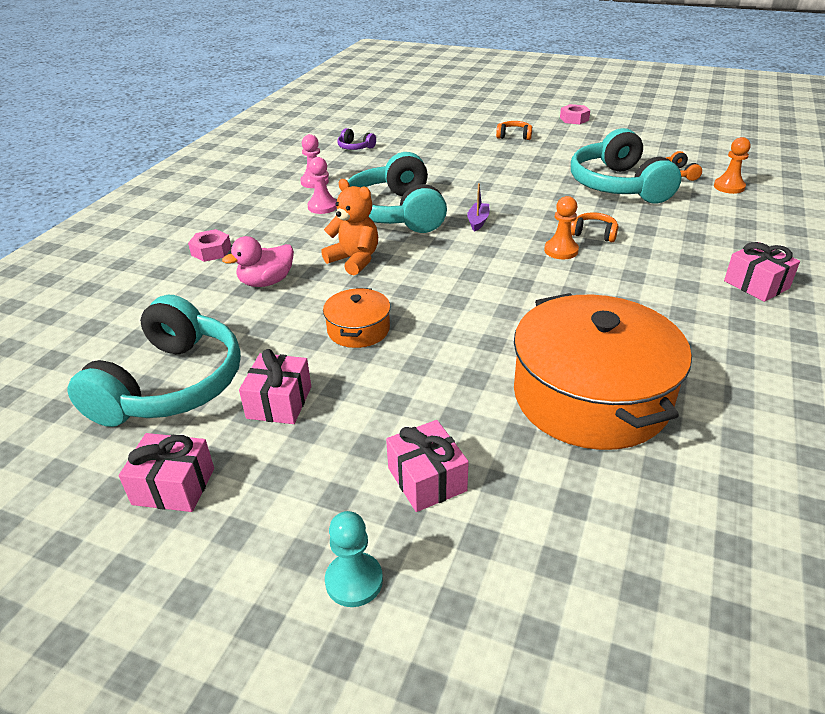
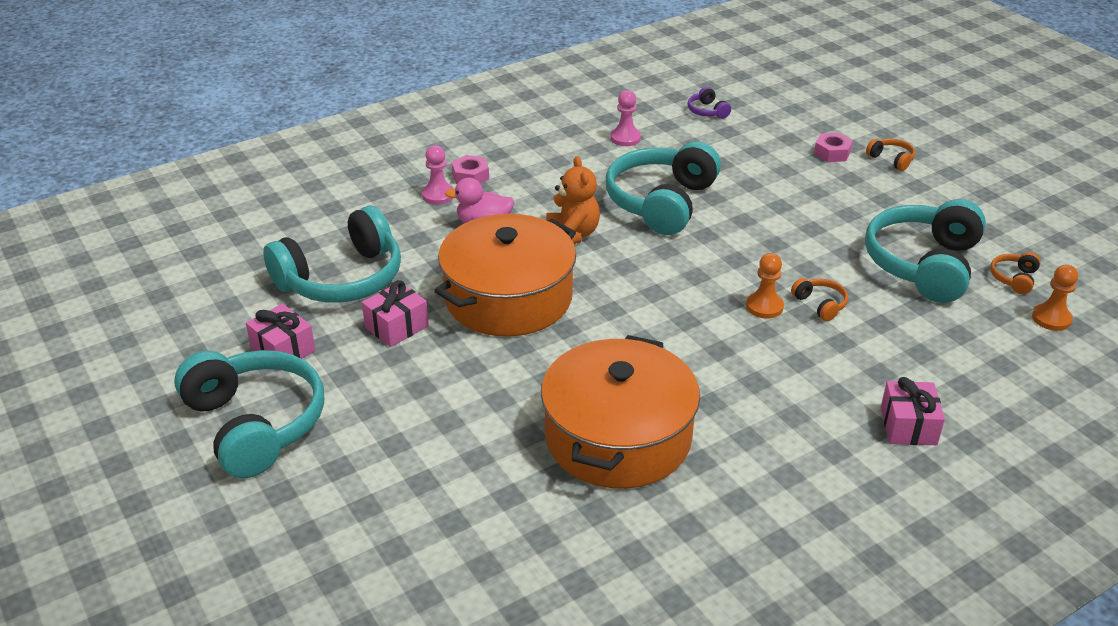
camera: 35 degrees right, 0 degrees up
(223, 589) = (255, 424): none -> turquoise headphones
(322, 207) = (603, 169): pink pawn -> pink pawn (438, 195)
(354, 581) = (327, 461): turquoise pawn -> none
(358, 329) = (508, 298): orange pot -> orange pot, size x2.16
(427, 479) = (433, 429): pink gift -> none
(478, 221) = (725, 243): purple boat -> none
(574, 119) = (994, 162): pink nut -> pink nut (832, 153)

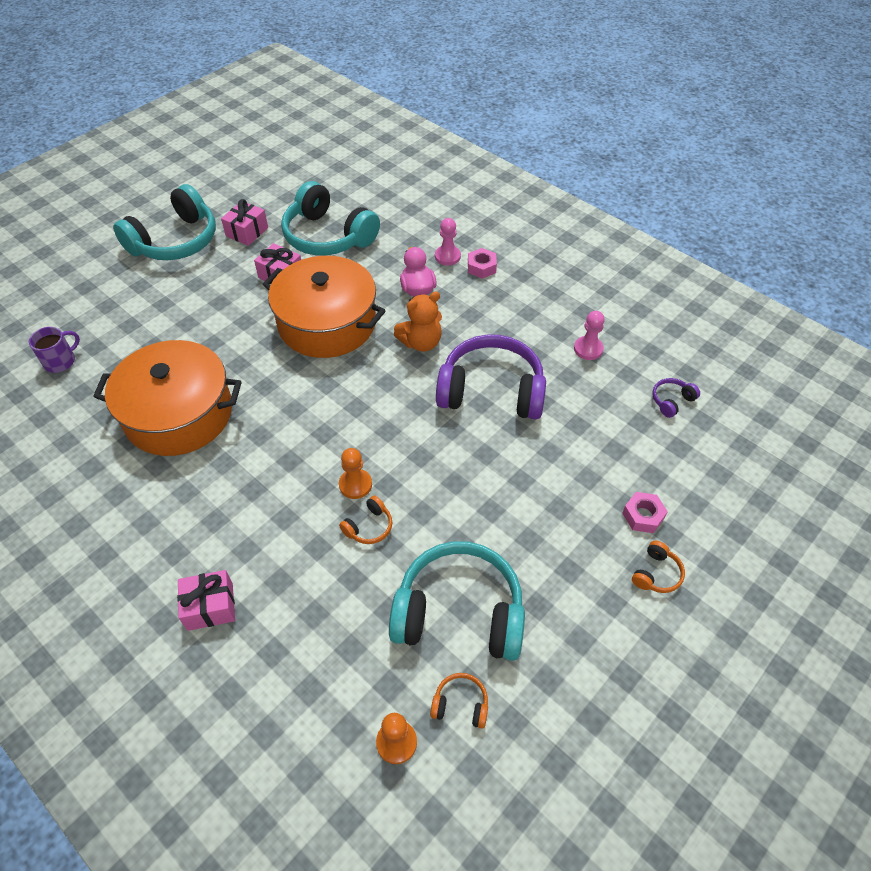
camera: 75 degrees right, 15 degrees up
(467, 562) = (60, 361): none -> purple mug
(661, 202) = (491, 391): turquoise headphones -> purple headphones

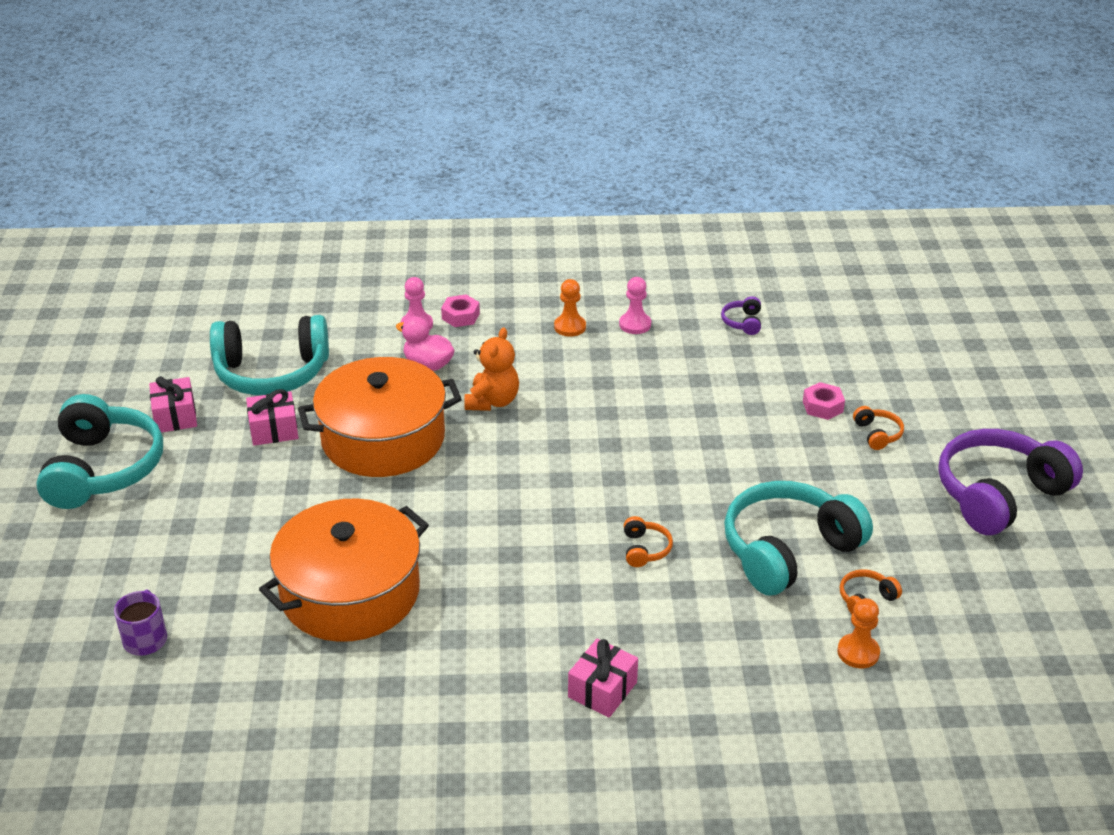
camera: 45 degrees left, 15 degrees down
(355, 485) = (591, 531): orange pawn -> orange pawn (570, 327)
(491, 391) = (602, 399): purple headphones -> purple headphones (998, 494)

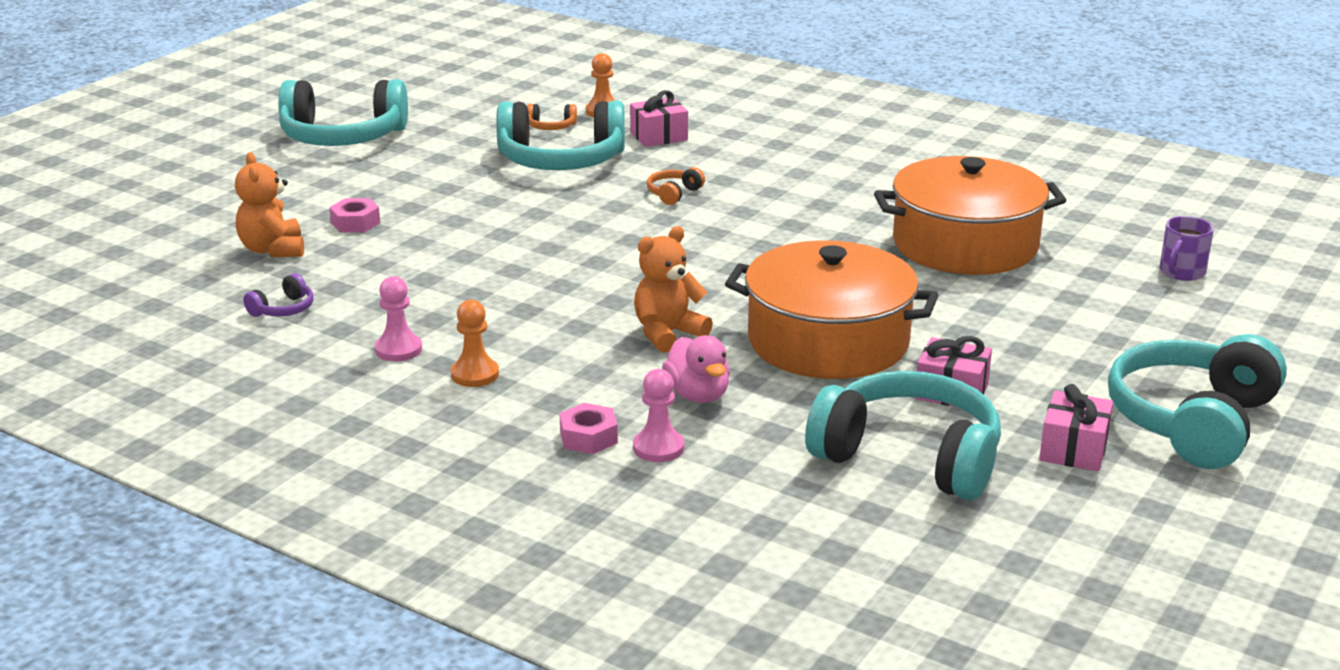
camera: 145 degrees left, 10 degrees down
(602, 690) = (809, 146): pink gift -> pink gift (659, 136)
(830, 360) = (273, 250): none -> orange teddy bear
(877, 434) = (351, 193): orange headphones -> none
(998, 494) = (343, 137): purple headphones -> turquoise headphones

